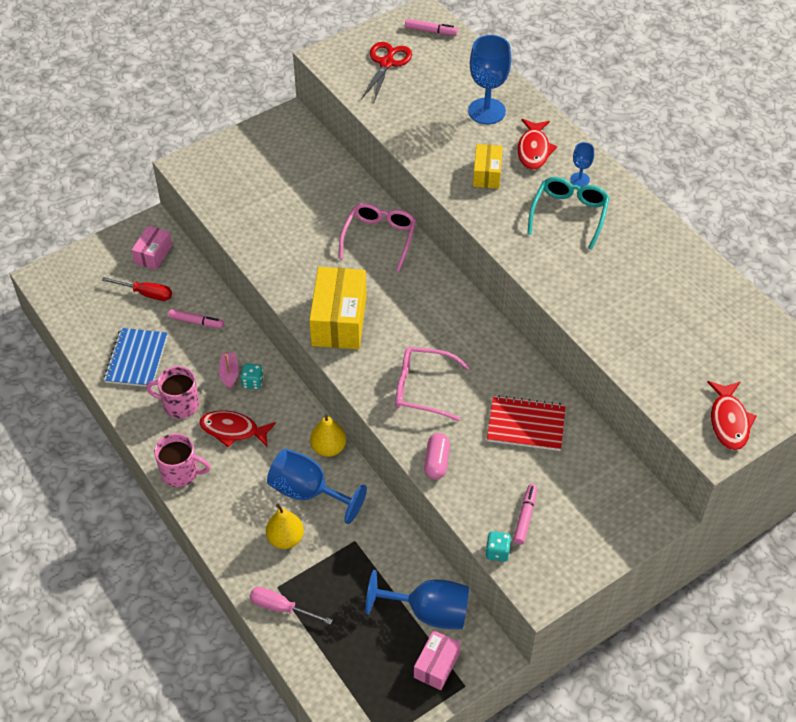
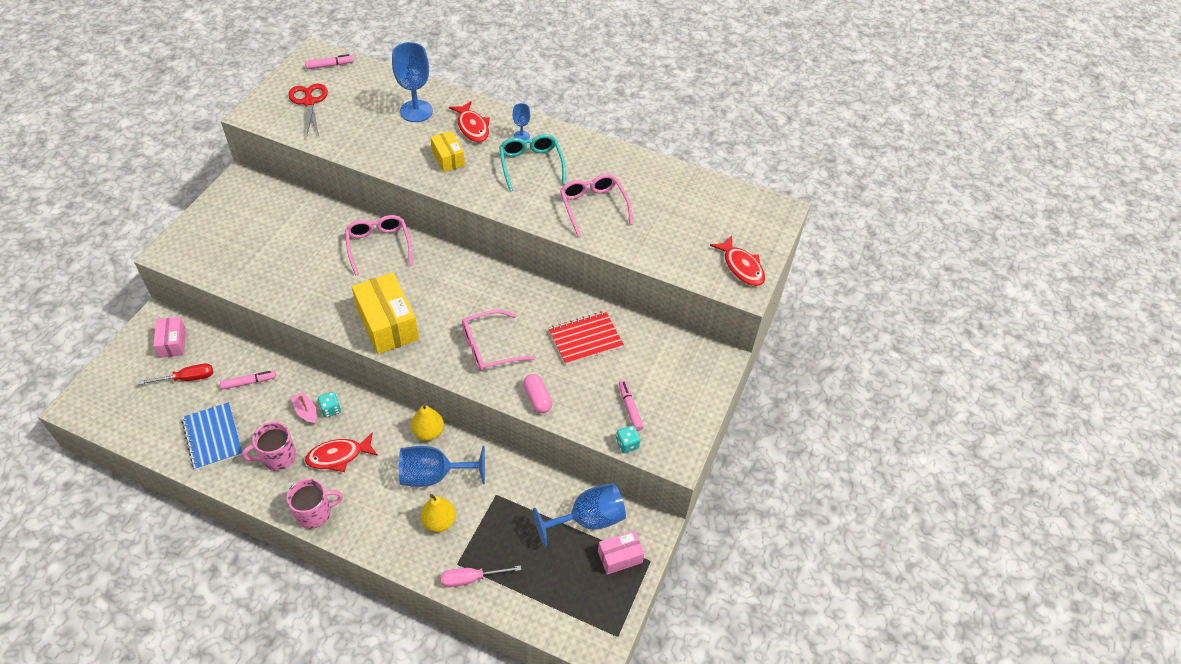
camera: 35 degrees left, 0 degrees up
(436, 665) = (620, 557): pink box -> pink box turned 75 degrees clockwise
(606, 286) = (593, 206): none -> pink glasses

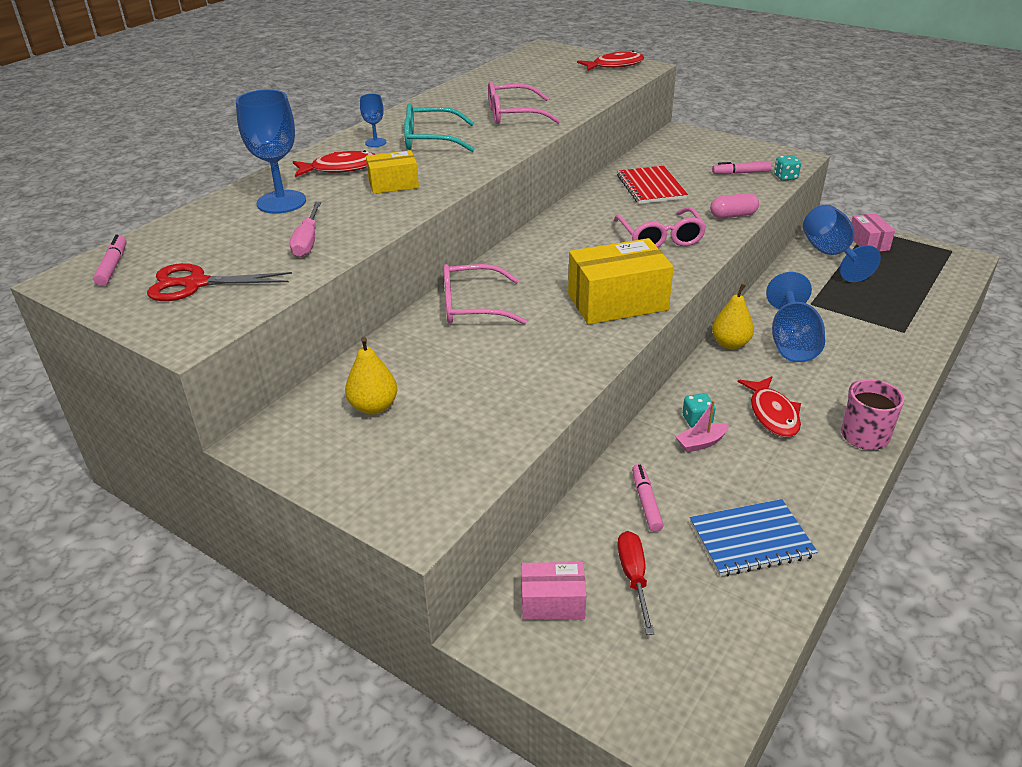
camera: 75 degrees left, 15 degrees down
(277, 457) = (780, 469): pink mug -> none
(439, 521) = (853, 341): yellow pear -> yellow pear (373, 407)
(471, 578) = (919, 324): pink screwdriver -> pink screwdriver (307, 241)

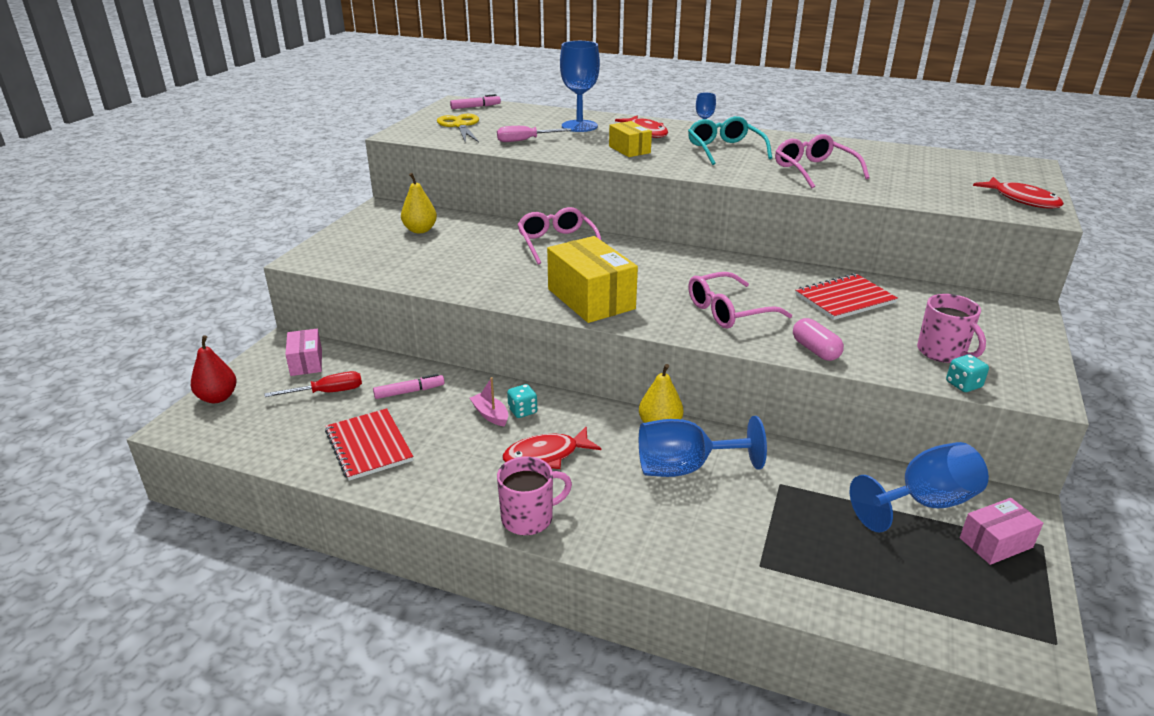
camera: 75 degrees right, 5 degrees down
(195, 284) = (460, 125): red scissors -> yellow scissors
(625, 703) = (218, 397): none -> red pear
(741, 173) = (942, 352): pink marker -> pink mug
(751, 539) = (369, 446): blue notebook -> red notebook

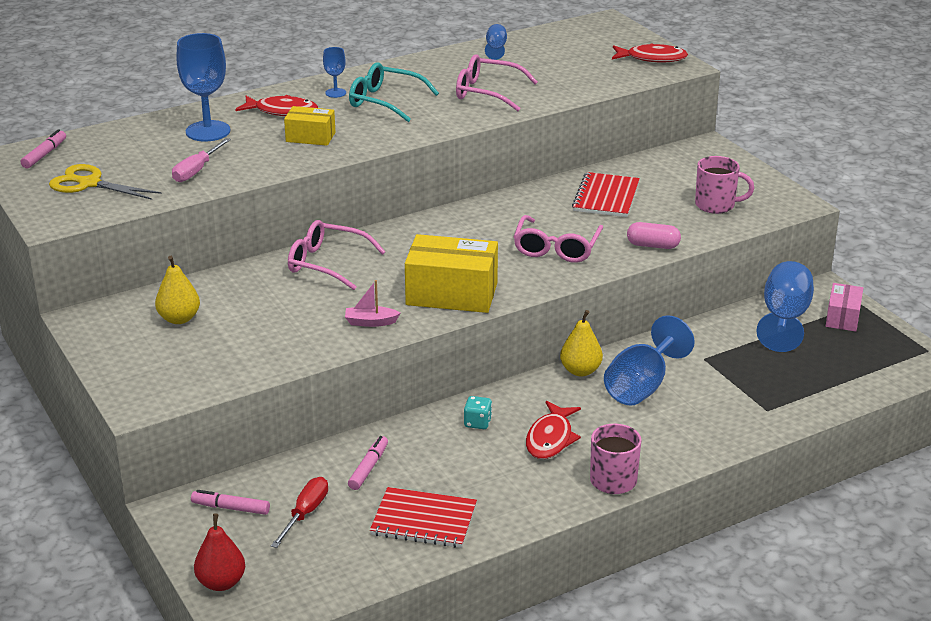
camera: 50 degrees left, 0 degrees up
(306, 362) = (231, 508): pink box -> pink marker
(490, 415) = (461, 441): pink boat -> pink boat (370, 322)
(883, 150) = (496, 49): none -> blue goblet
(963, 385) = (757, 221): turquoise dice -> none

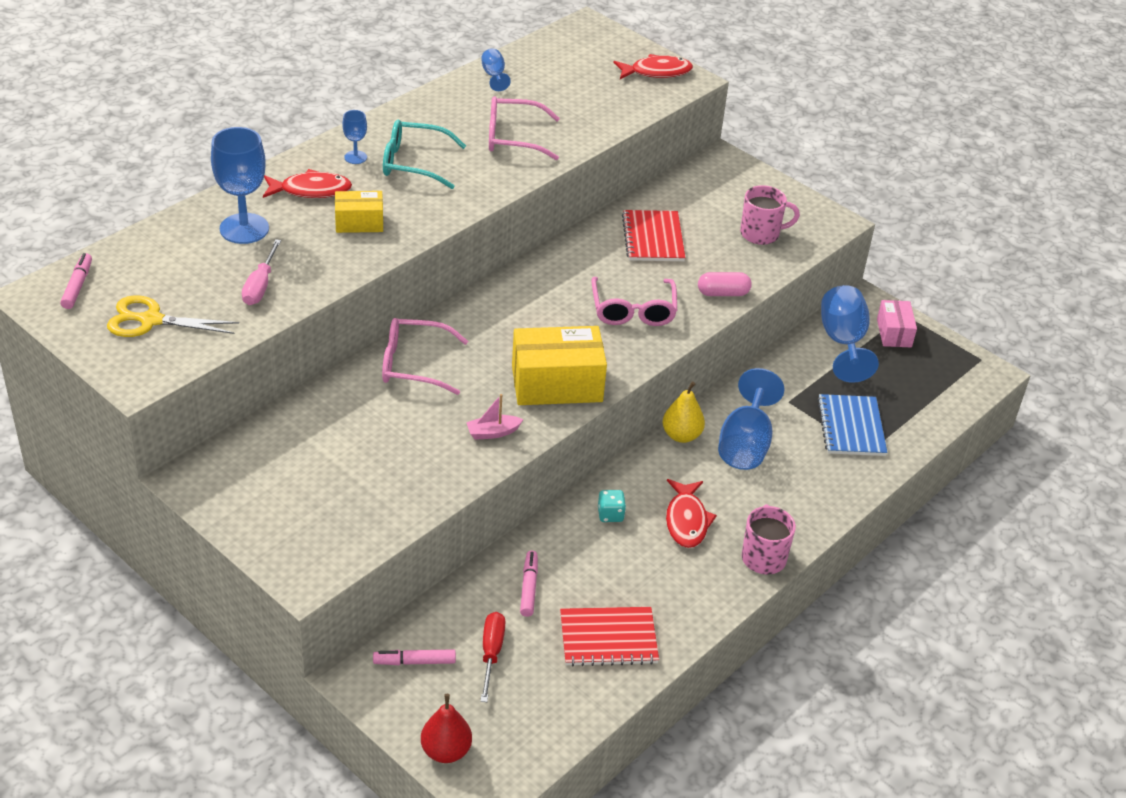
camera: 20 degrees left, 10 degrees up
(179, 319) = (293, 461): yellow pear -> none
(759, 387) = (851, 427): none -> blue notebook

